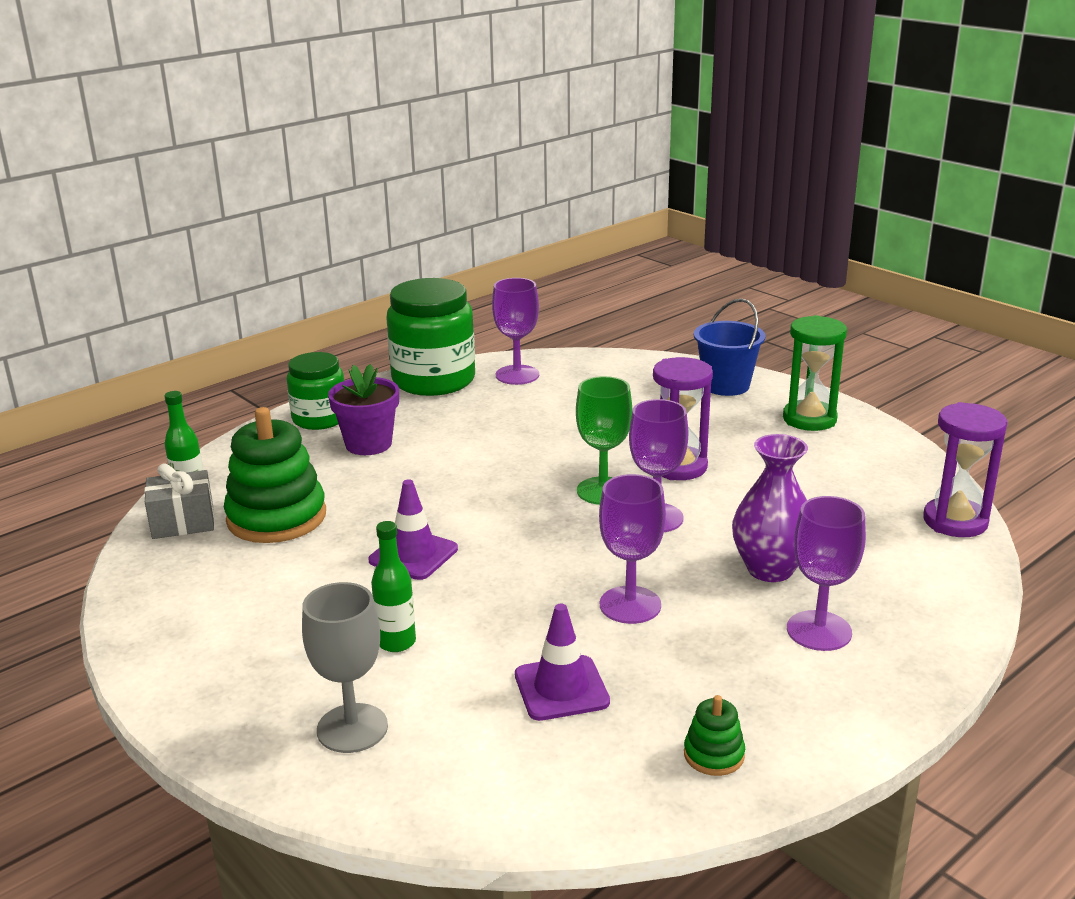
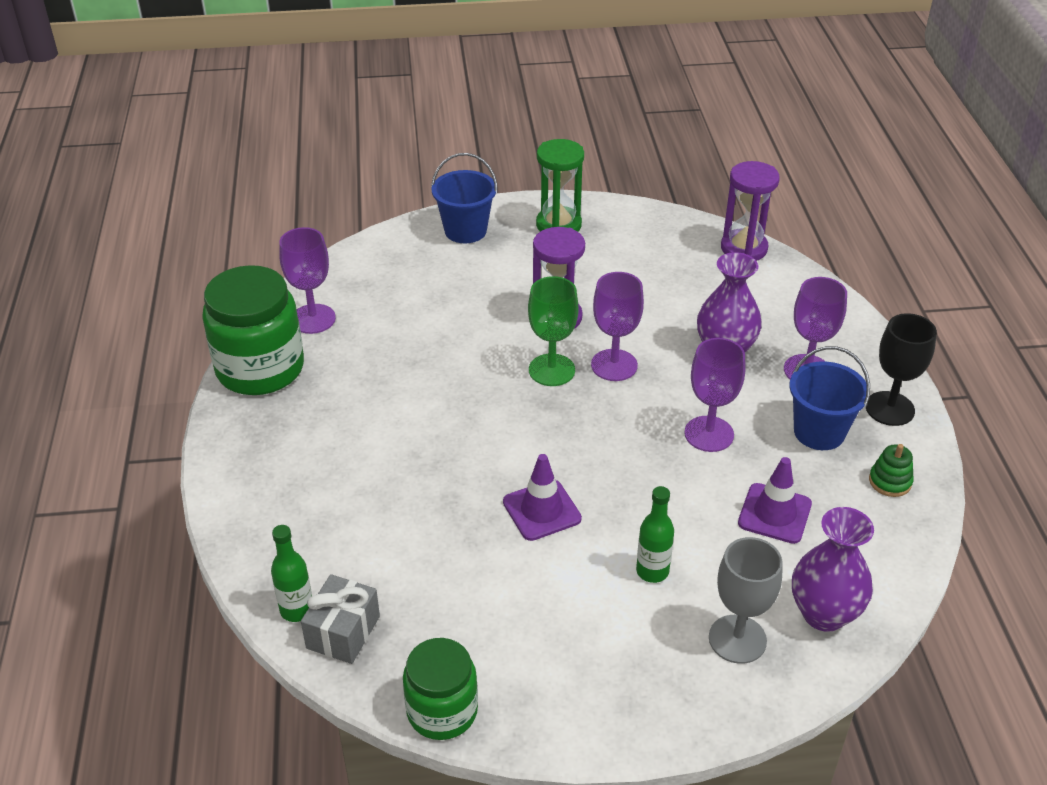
camera: 55 degrees left, 15 degrees up
(276, 517) = (399, 567): green stacking toy -> none
(319, 419) = (247, 468): green jar -> green jar (442, 711)
(368, 444) = (333, 459): purple flower pot -> none
(444, 776) = (824, 614): none -> purple vase
(728, 674) = (819, 432): none -> blue bucket
(841, 712) = (890, 408): none -> black goblet

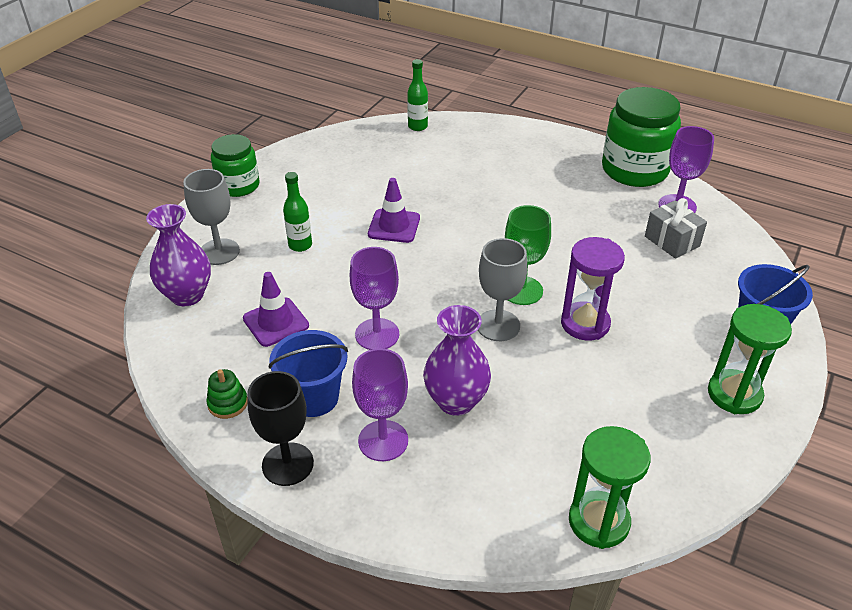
camera: 125 degrees right, 0 degrees up
(343, 632) = (388, 134): grey gift -> grey gift (672, 241)
(442, 711) = (308, 144): green jar -> green jar (238, 186)
(614, 365) = (498, 325): purple goblet -> grey goblet
(744, 248) = (599, 521): purple hourglass -> green hourglass

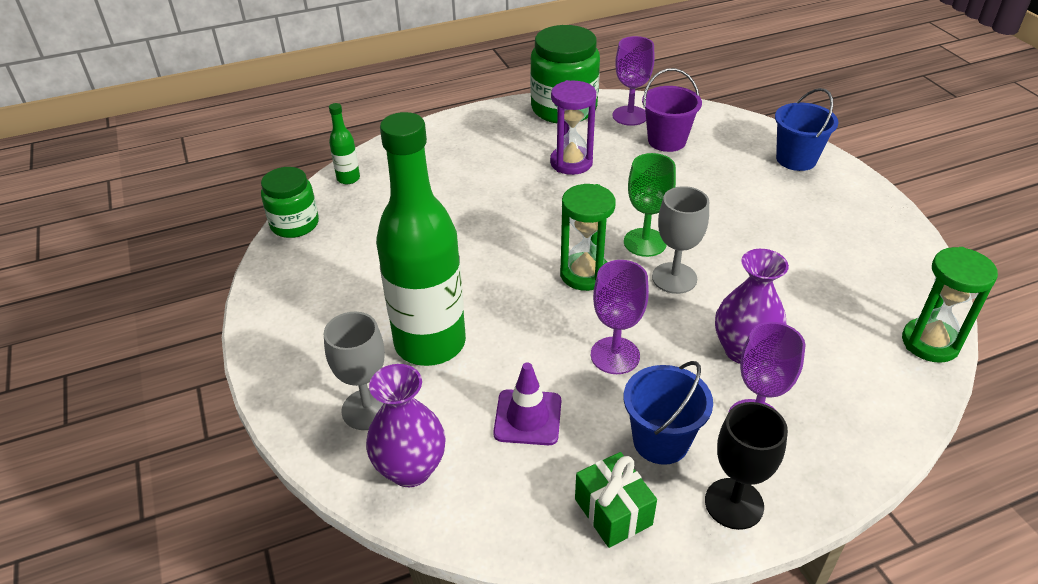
camera: 50 degrees left, 0 degrees up
(228, 403) = (613, 512): green stacking toy -> green gift
(238, 186) = (273, 341): green jar -> green jar (295, 224)
(300, 245) = (430, 343): green bottle -> green bottle, size x2.46
(394, 226) = (476, 268): purple traffic cone -> none
(585, 324) = (716, 232): purple hourglass -> purple hourglass (571, 163)
(672, 241) = (667, 141): grey gift -> purple bucket
(734, 394) = (852, 208): green hourglass -> green hourglass (584, 274)

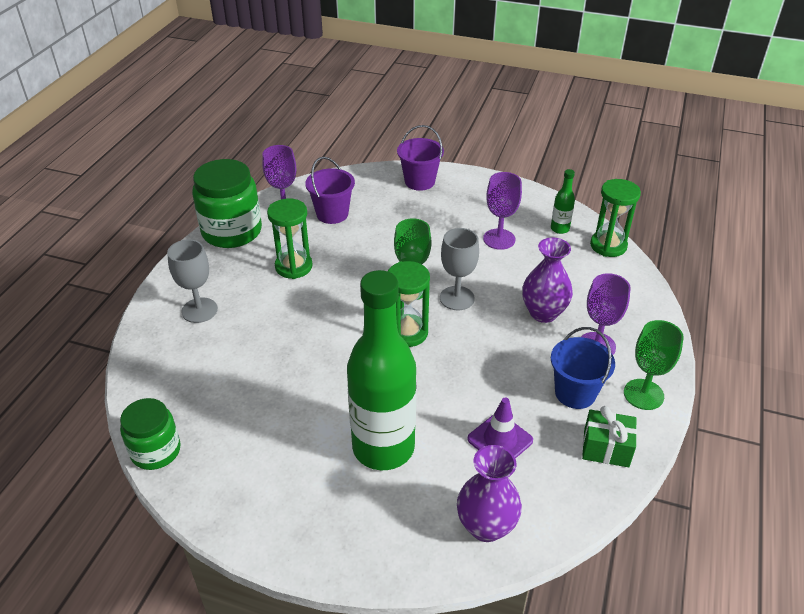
camera: 50 degrees left, 0 degrees up
(348, 178) = (144, 387): green bottle -> green bottle (559, 229)
(368, 409) = (409, 519): grey goblet -> grey goblet (199, 310)
(571, 163) = (293, 266): purple hourglass -> green hourglass
(615, 355) = (491, 367): purple goblet -> purple goblet (499, 239)
(734, 503) = (643, 394): black goblet -> green goblet
(796, 159) = (419, 181): blue bucket -> purple bucket

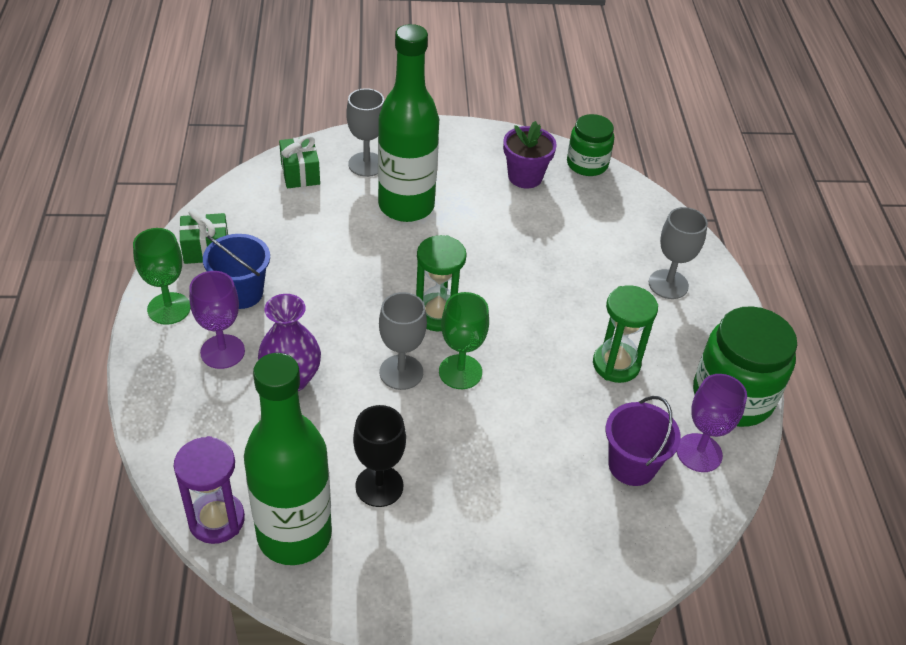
camera: 155 degrees right, 5 degrees up
(235, 452) = (525, 177): none -> purple flower pot
(403, 519) = (366, 164): none -> grey goblet
(419, 181) = (548, 580): purple bucket -> none
(486, 526) = (300, 173): purple vase -> green gift
(499, 239) = (379, 486): purple goblet -> black goblet
(500, 440) = (306, 235): purple traffic cone -> none
(559, 229) = (294, 535): green bottle -> green bottle, size x2.46
(608, 246) = (216, 520): green hourglass -> purple hourglass

